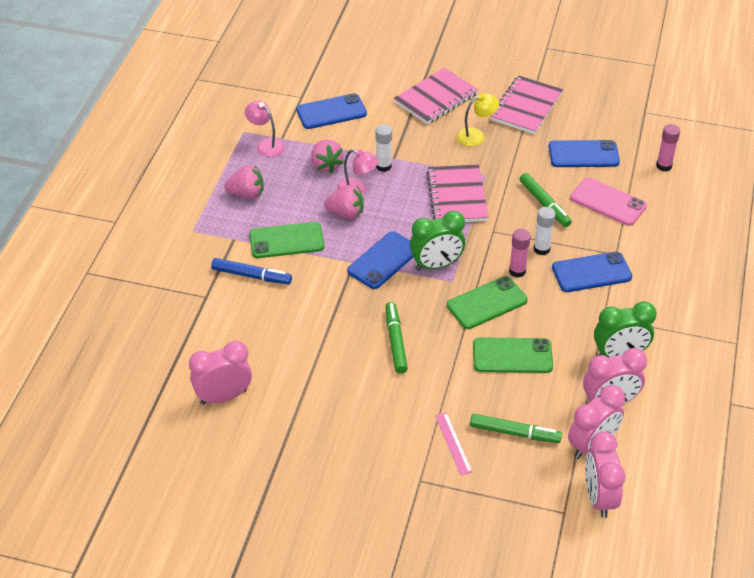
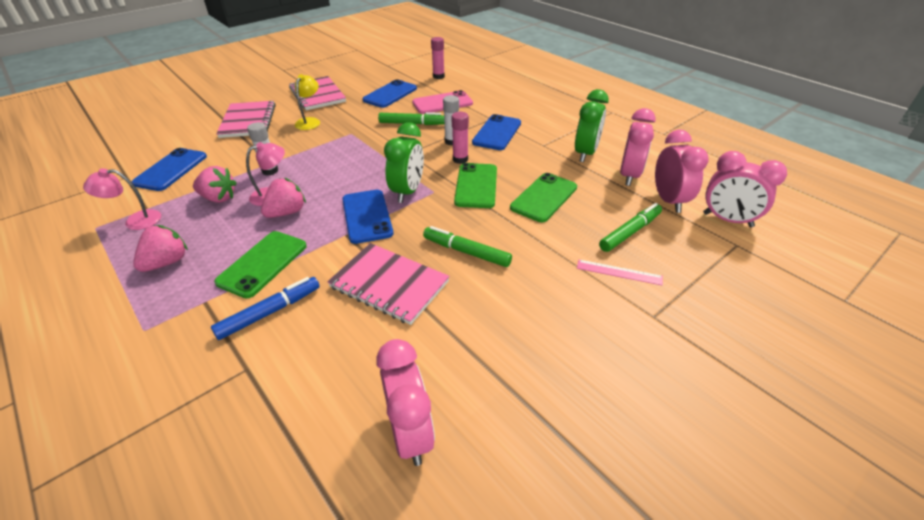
camera: 55 degrees left, 5 degrees down
(223, 396) = (410, 433): pink clock -> pink clock turned 150 degrees clockwise
(457, 196) = (352, 152): pink notebook -> pink notebook (389, 284)

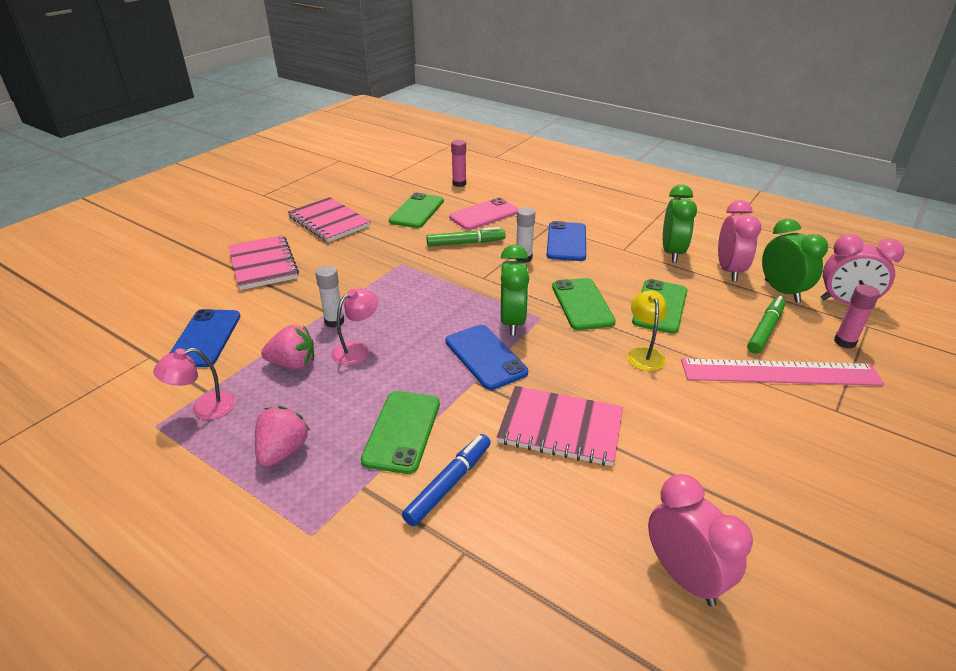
camera: 15 degrees left, 5 degrees down
(287, 212) = (389, 367): pink strawberry -> none
(310, 121) = (342, 255): yellow lamp -> yellow lamp (644, 353)
(390, 94) = (417, 211): blue phone -> green phone
(460, 159) = (546, 277): pink glue stick -> pink glue stick (844, 342)
(466, 252) = (618, 378): green marker -> none
(619, 272) = (779, 372): pink ruler -> pink ruler, size x2.20
(668, 201) = (781, 291): pink clock -> green clock

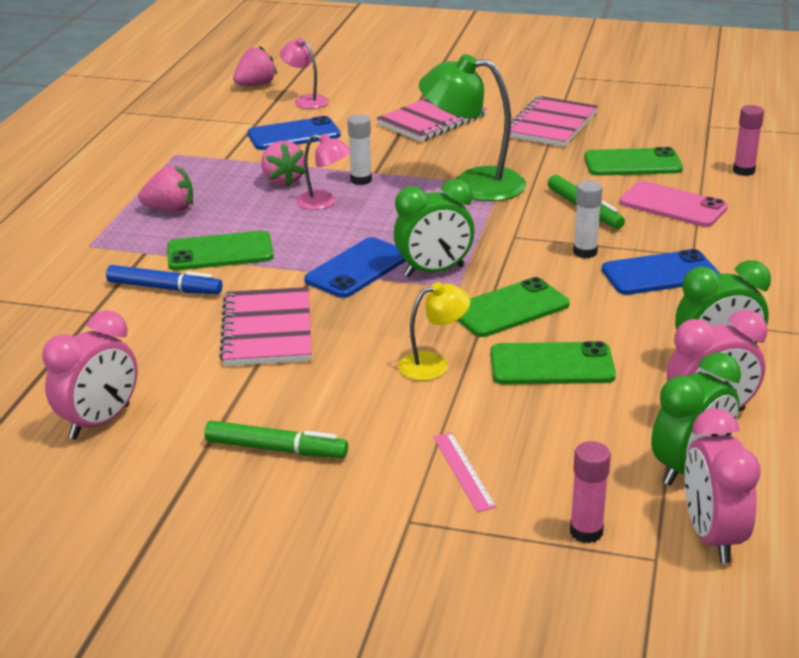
camera: 70 degrees right, 5 degrees down
(60, 338) = (256, 85): none -> pink strawberry
(204, 409) = (203, 165): pink lamp -> pink lamp (306, 100)
(391, 274) = (473, 184): none -> green lamp
(765, 330) = (562, 456): green marker -> green marker (276, 449)
(779, 372) = (464, 471): pink ruler -> pink ruler, size x0.46

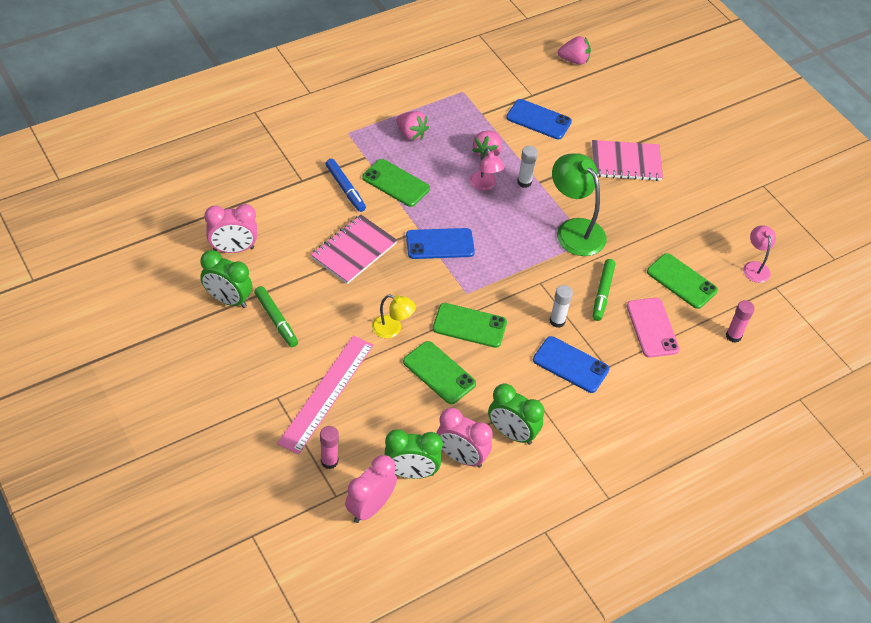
camera: 40 degrees right, 20 degrees up
(306, 100) = (582, 94): pink lamp -> pink lamp (755, 267)
(434, 271) = (470, 274): green clock -> green clock (228, 300)
(464, 471) = (327, 393): pink ruler -> pink ruler, size x2.20
(551, 124) = (685, 216): pink notebook -> none

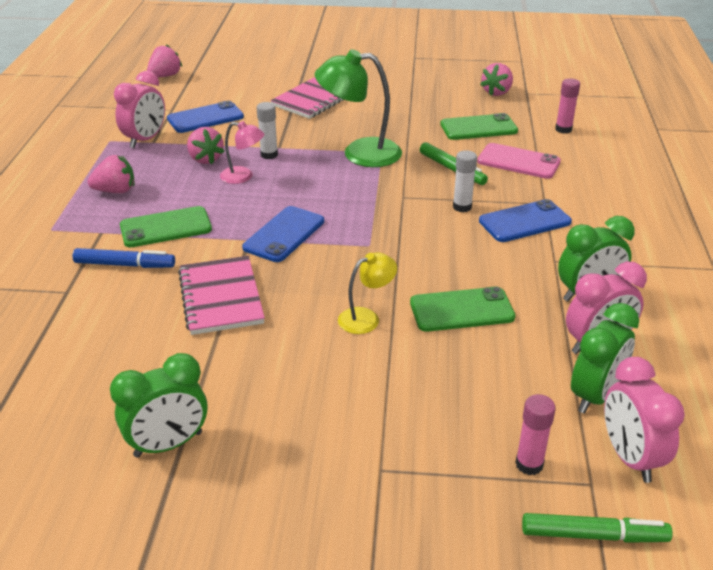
camera: 50 degrees left, 15 degrees down
(233, 249) = (92, 399): pink clock -> pink clock (145, 140)
(276, 320) = (252, 411): green marker -> green marker (593, 535)
(327, 393) = (415, 416): pink ruler -> none
(469, 325) = (415, 261): green phone -> none
(755, 267) = (497, 92): pink lamp -> pink strawberry

